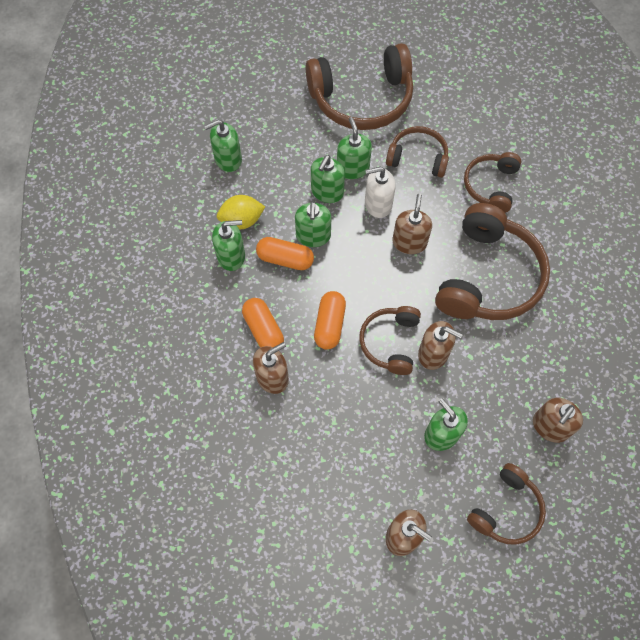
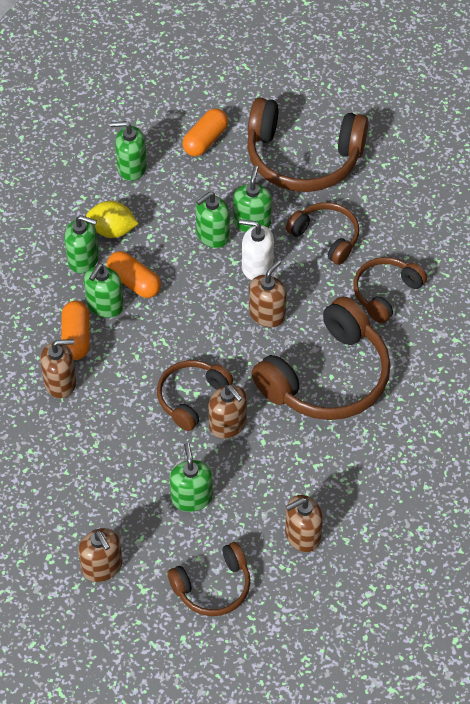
camera: 25 degrees right, 10 degrees down
(313, 236) = (174, 271): green soap dispenser -> green soap dispenser (105, 305)
(330, 325) = (142, 358): orange capsule -> orange capsule (205, 140)

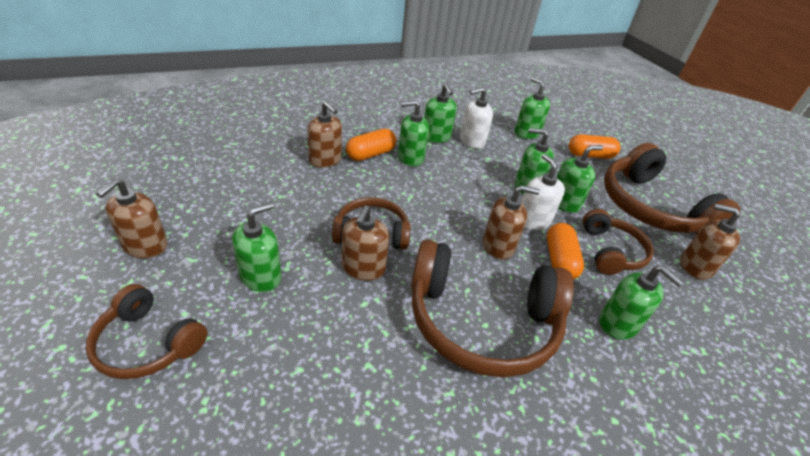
camera: 50 degrees right, 15 degrees down
(112, 230) = (472, 141): yellow lemon -> white soap dispenser
(134, 282) = (444, 164): orange capsule -> orange capsule (559, 260)
(302, 535) = (263, 400): brown soap dispenser -> brown soap dispenser (695, 266)
(385, 293) = (618, 324): brown headphones -> green soap dispenser

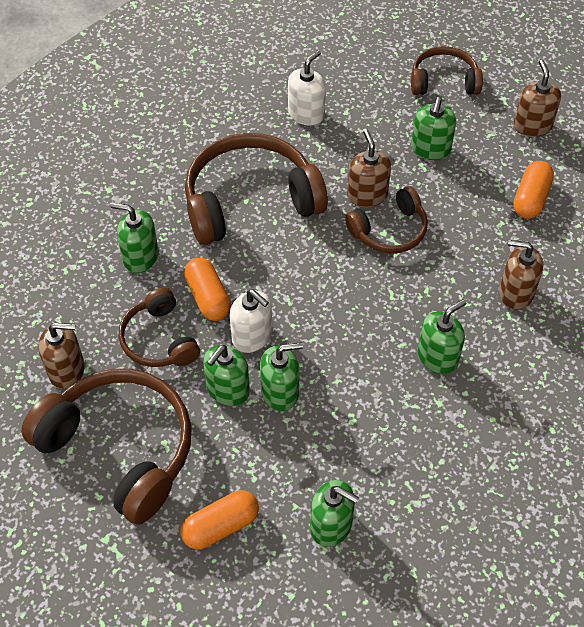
camera: 155 degrees right, 15 degrees up
(371, 154) = (482, 333): orange capsule -> orange capsule (530, 198)
(436, 137) = (440, 422): green soap dispenser -> none
(472, 141) = (392, 445): white soap dispenser -> white soap dispenser (306, 114)
(498, 246) = (271, 281): brown soap dispenser -> none

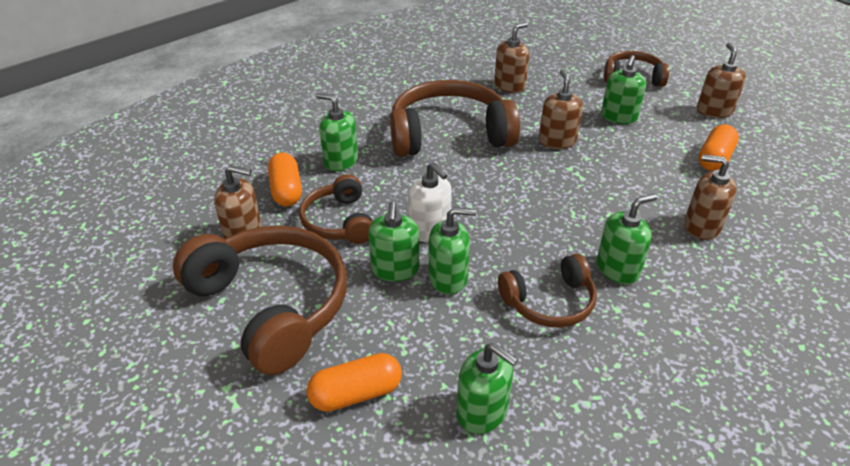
camera: 10 degrees right, 15 degrees down
(208, 297) = (394, 196): orange capsule -> orange capsule (286, 190)
(227, 389) = (395, 269): green soap dispenser -> green soap dispenser turned 45 degrees counterclockwise
(306, 114) = (509, 86): white soap dispenser -> brown soap dispenser
(389, 230) = (576, 167): brown headphones -> brown headphones (549, 302)

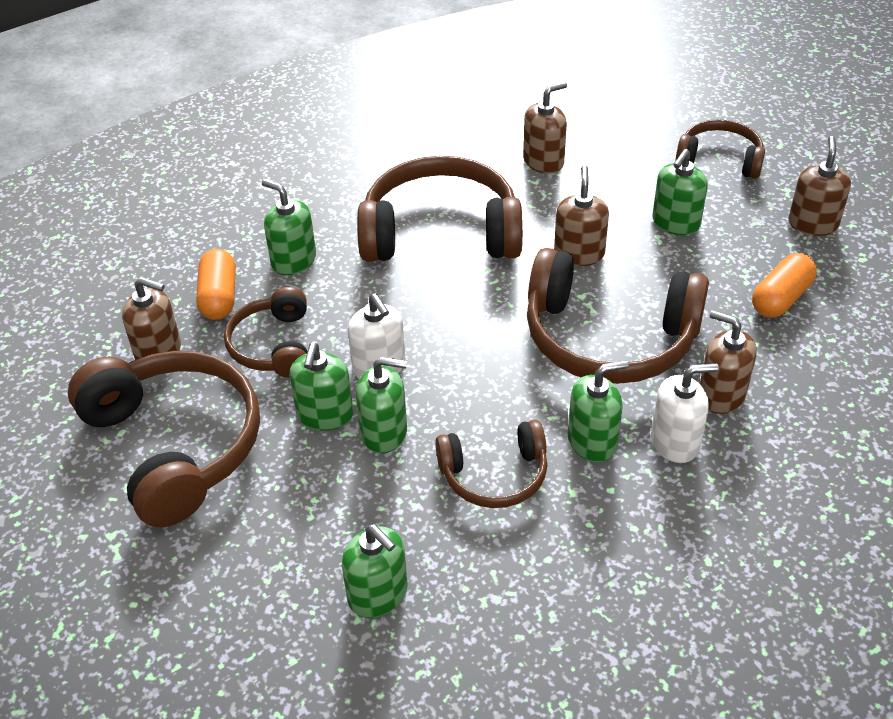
camera: 10 degrees right, 5 degrees up
(356, 393) = (246, 558): orange capsule -> none
(601, 194) = (609, 338): none -> brown headphones
(682, 263) = (675, 442): none -> white soap dispenser

